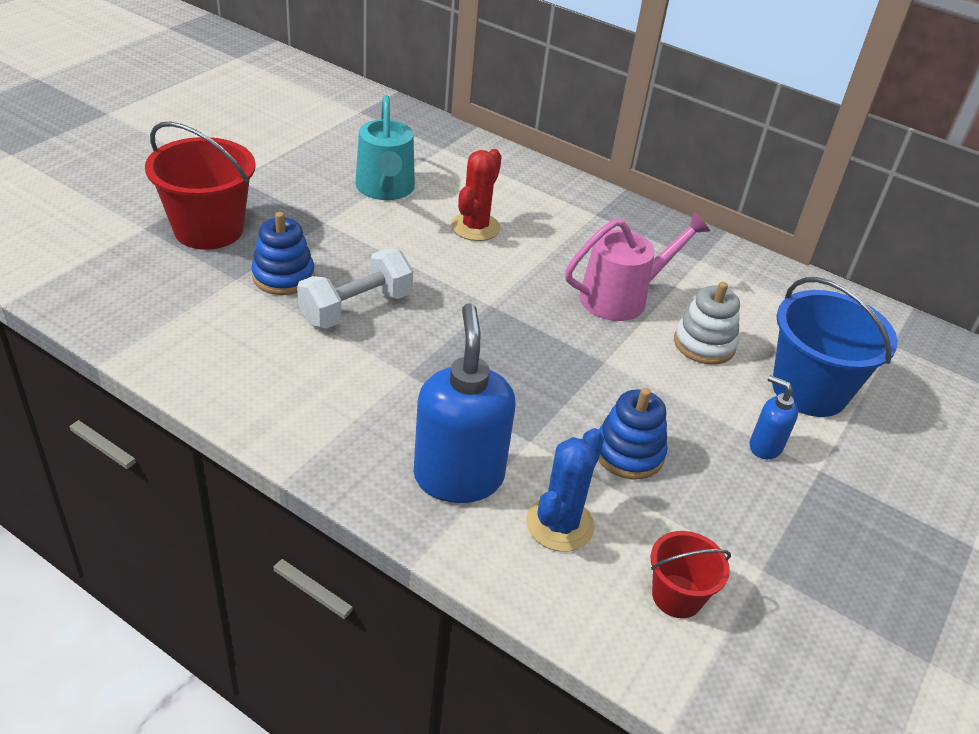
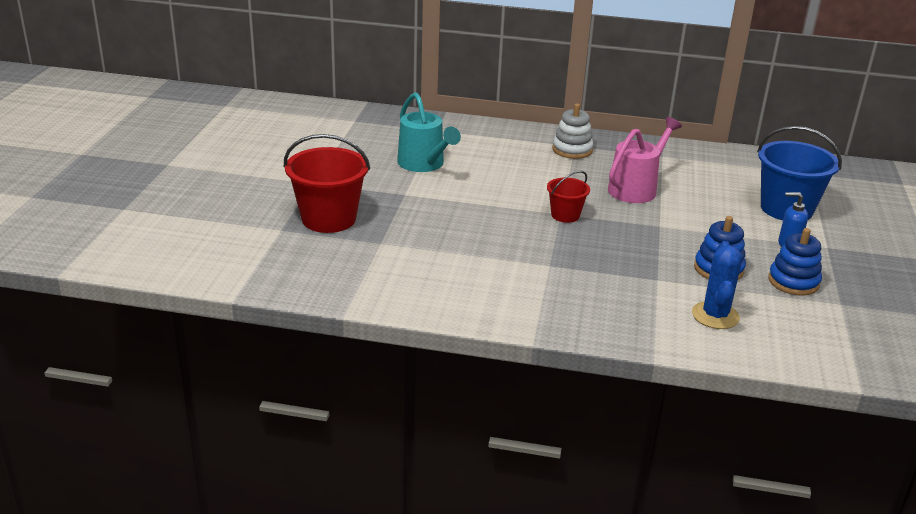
camera: 20 degrees left, 10 degrees down
(283, 276) = (411, 233): blue stacking toy -> blue stacking toy (793, 282)
(356, 308) = (479, 238): white dumbbell -> none
(458, 477) = (635, 309): blue soap dispenser -> none
(475, 227) = (507, 172): red cactus -> none
(677, 596) = (809, 330): red bucket -> red bucket (565, 215)
(704, 344) = (707, 201): white stacking toy -> white stacking toy (572, 150)

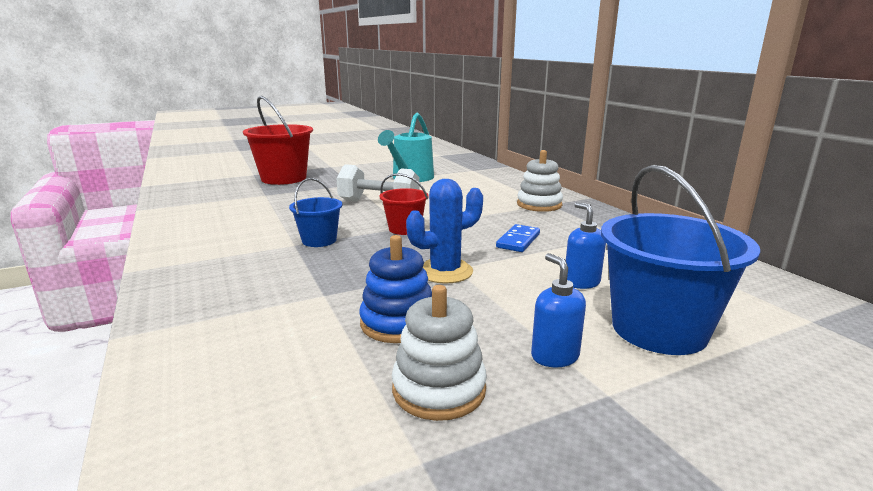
camera: 55 degrees right, 10 degrees down
(486, 203) = (379, 203): none -> white dumbbell
(552, 253) = (319, 240): none -> blue bucket
(636, 188) = (518, 241): pink watering can -> blue domino
(715, 315) = (263, 350): blue cactus -> blue cactus (445, 272)
(718, 200) = (581, 282): none -> blue soap dispenser
(793, 282) = (439, 389): blue stacking toy -> white stacking toy

